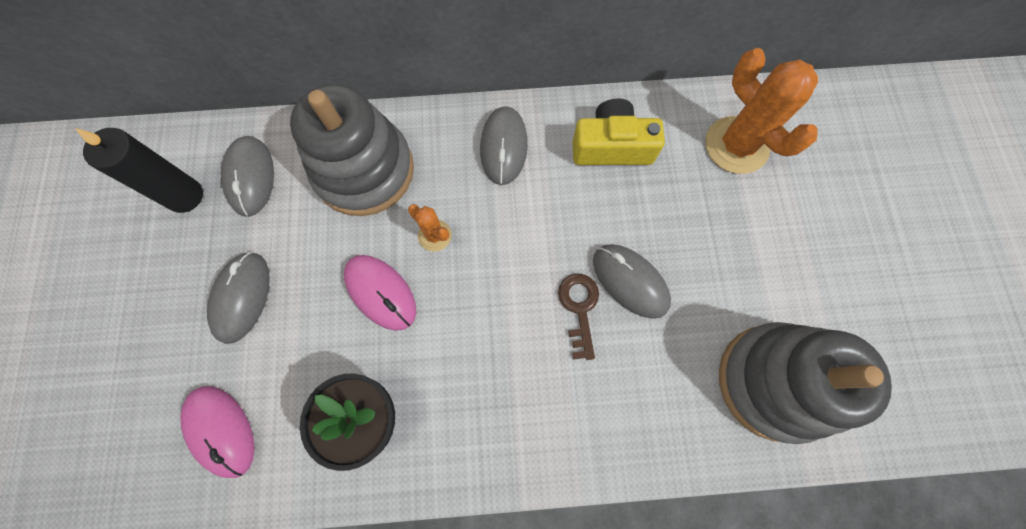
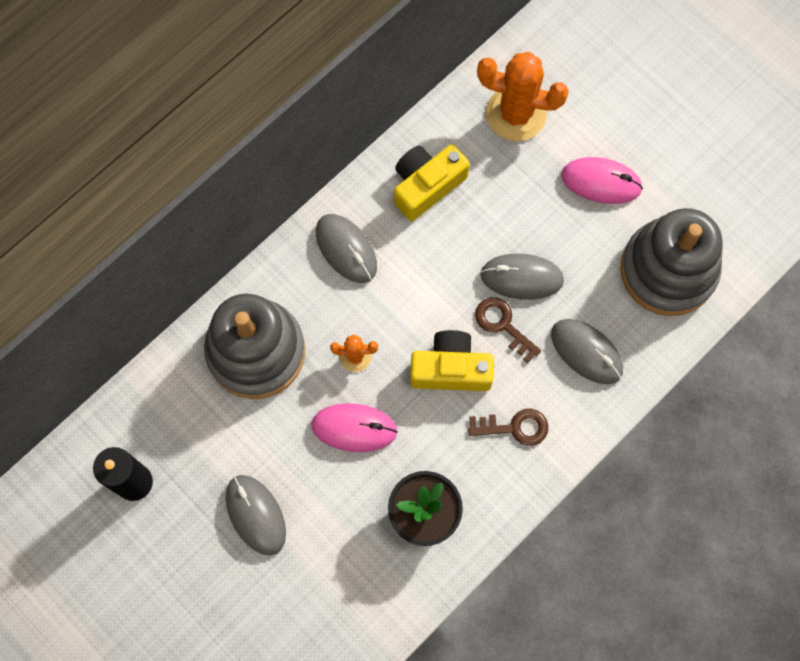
camera: 40 degrees left, 0 degrees up
(221, 430) = (331, 608): pink mouse -> pink mouse (601, 182)
(251, 177) = (172, 427): grey mouse -> grey mouse (586, 352)
(502, 309) = (451, 369): none -> yellow camera
(513, 407) = (514, 427): none -> brown key

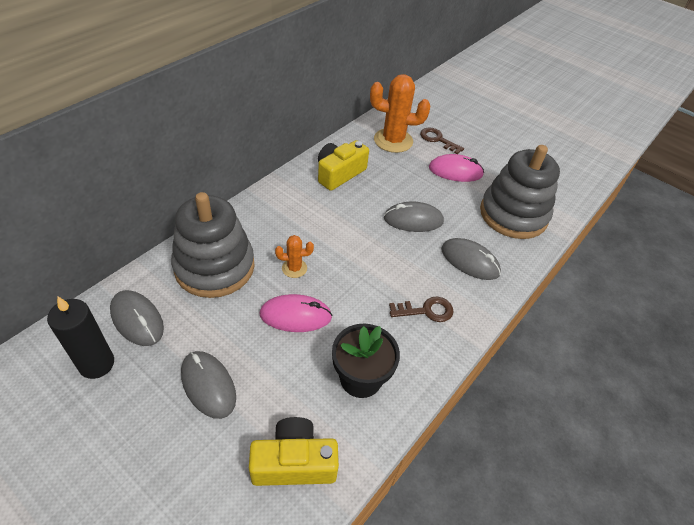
camera: 10 degrees left, 25 degrees down
(346, 249) = (285, 206): grey mouse -> grey mouse (137, 320)
(451, 369) = (370, 274): yellow camera -> yellow camera (294, 462)
(503, 325) = (405, 247): brown key -> brown key (438, 140)

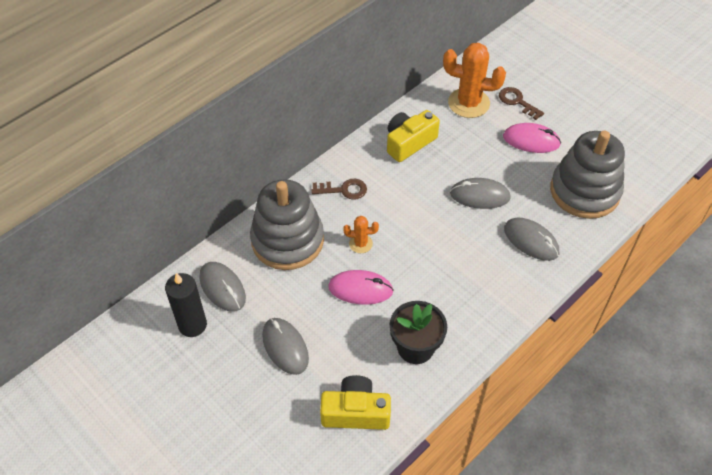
camera: 10 degrees right, 5 degrees up
(426, 310) = (481, 289): brown key -> brown key (343, 190)

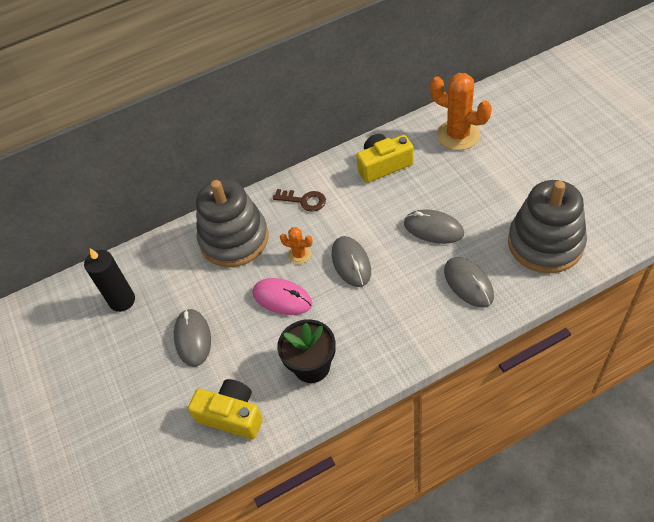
camera: 25 degrees right, 0 degrees up
(222, 288) = (160, 272): grey mouse -> grey mouse (351, 263)
(517, 102) = (509, 141): brown key -> none
(531, 140) = (508, 182): pink mouse -> none

